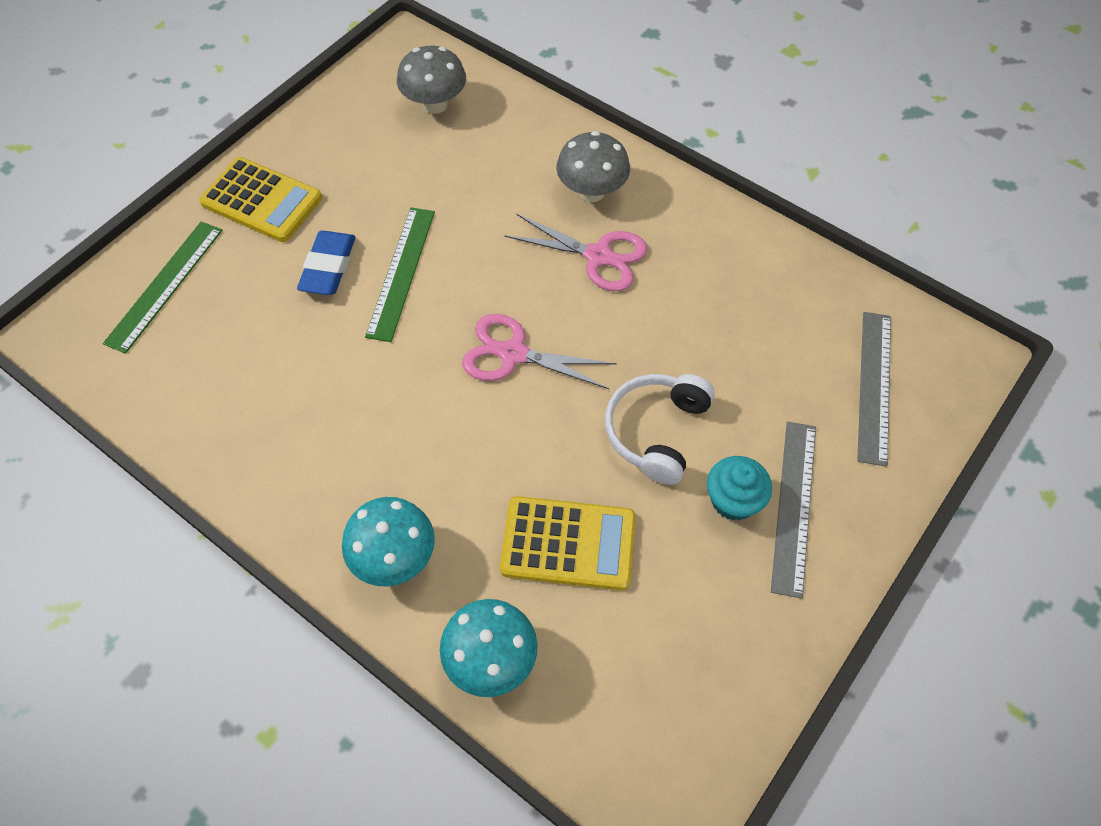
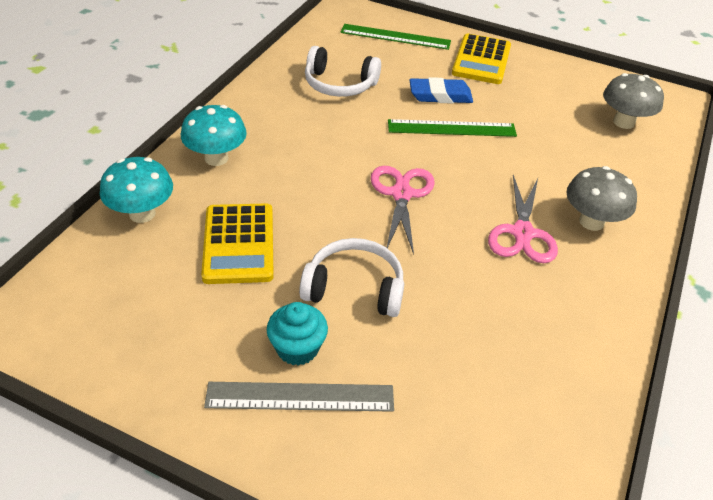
camera: 75 degrees right, 15 degrees down
(265, 379) = (339, 84): none -> white headphones
(874, 386) = (462, 466): grey ruler -> none

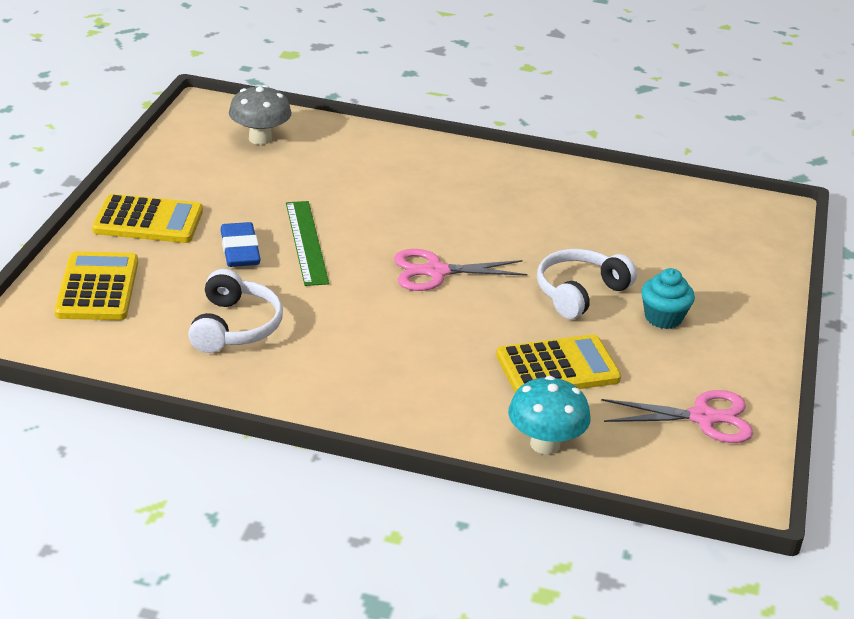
camera: 100 degrees left, 10 degrees down
(216, 158) = (425, 406): turquoise mushroom -> none
(300, 396) = (708, 311): grey ruler -> none
(354, 288) = (579, 293): white headphones -> white headphones turned 45 degrees clockwise
(395, 37) = (97, 288): green ruler -> yellow calculator
(522, 233) = (463, 204): pink scissors -> pink scissors (703, 418)
(591, 222) = (430, 169): grey mushroom -> none

